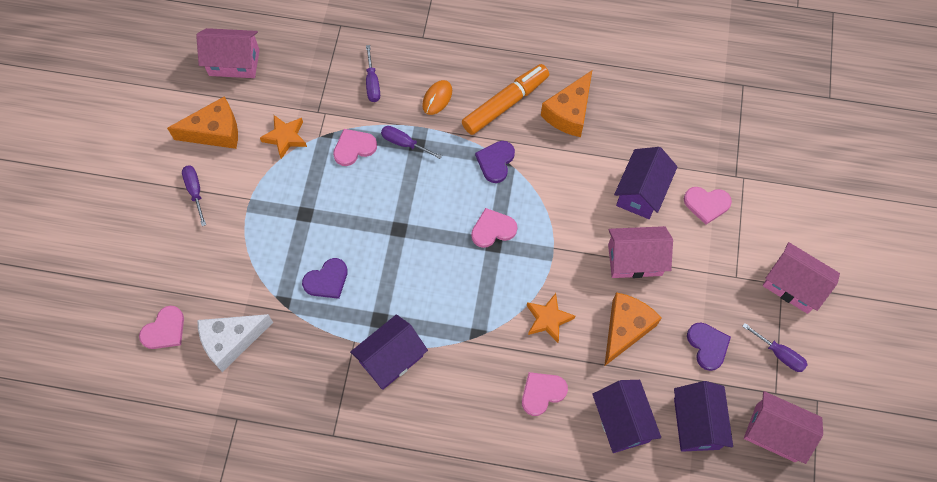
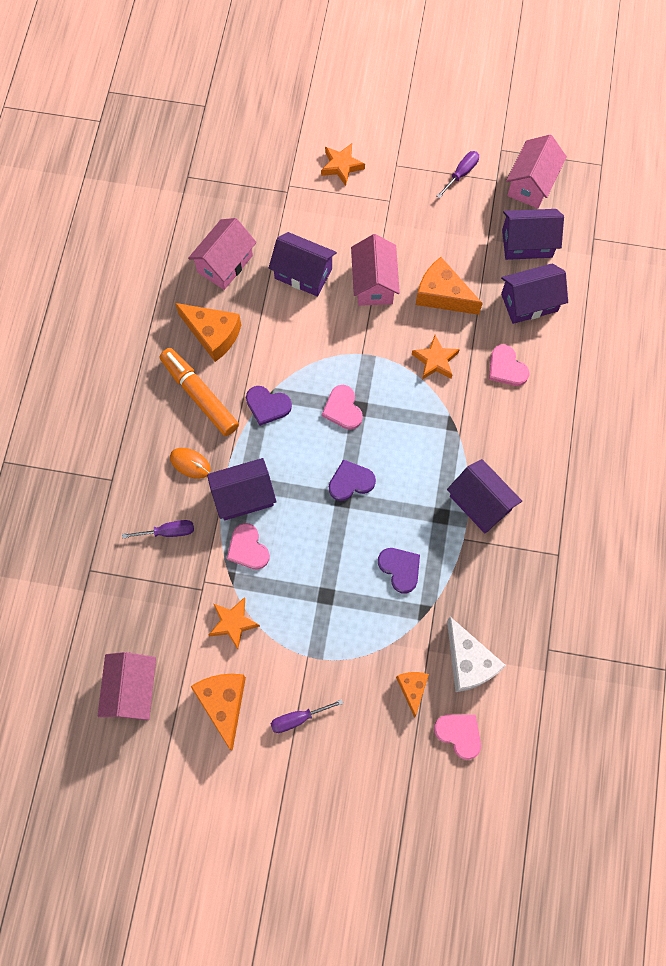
camera: 90 degrees left, 5 degrees up
(211, 289) = (412, 689): none -> orange cheese
(404, 143) = (244, 496): purple screwdriver -> purple house
(706, 204) = (316, 218): pink heart -> none
(707, 346) = (456, 229): purple heart -> purple heart (350, 482)
(773, 229) = (341, 166): none -> orange star
(793, 285) = (397, 156): pink house -> pink house (225, 264)

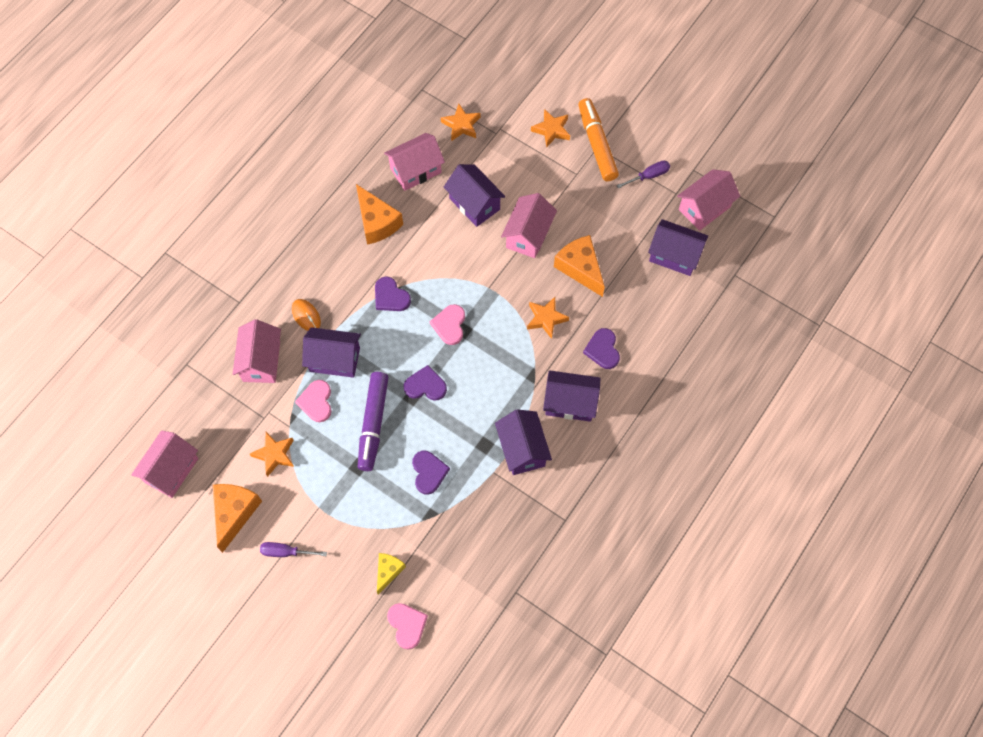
camera: 25 degrees right, 5 degrees down
(168, 532) = (261, 361): purple screwdriver -> pink house
(200, 395) = (341, 265): orange marker -> orange marker (597, 144)
(247, 198) = (461, 125): none -> orange star
(318, 545) = (373, 424): none -> purple marker
(412, 689) = (388, 571): orange cheese -> yellow cheese
(469, 662) = (445, 571): white cheese -> none
(506, 368) = (603, 350): pink heart -> purple heart
(529, 302) = (650, 305): purple house -> purple house (570, 403)

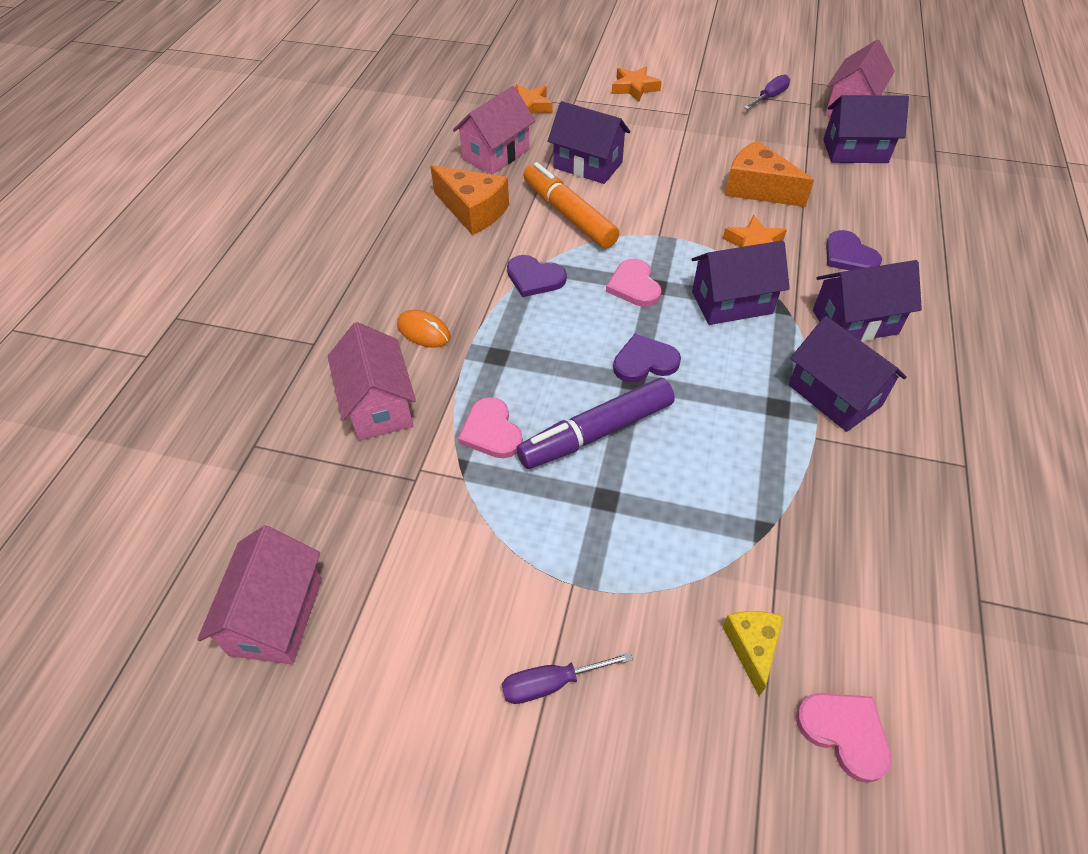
camera: 20 degrees left, 15 degrees down
(234, 513) = (424, 648): orange cheese -> none
(274, 454) = (457, 528): orange star -> none
(334, 359) = (492, 370): purple house -> purple house (732, 302)
(373, 424) = (596, 432): purple marker -> purple marker turned 75 degrees clockwise
(429, 472) = (721, 470): purple heart -> none
(528, 235) = (673, 176): pink house -> none
(597, 144) = (693, 87): orange marker -> orange marker (569, 215)

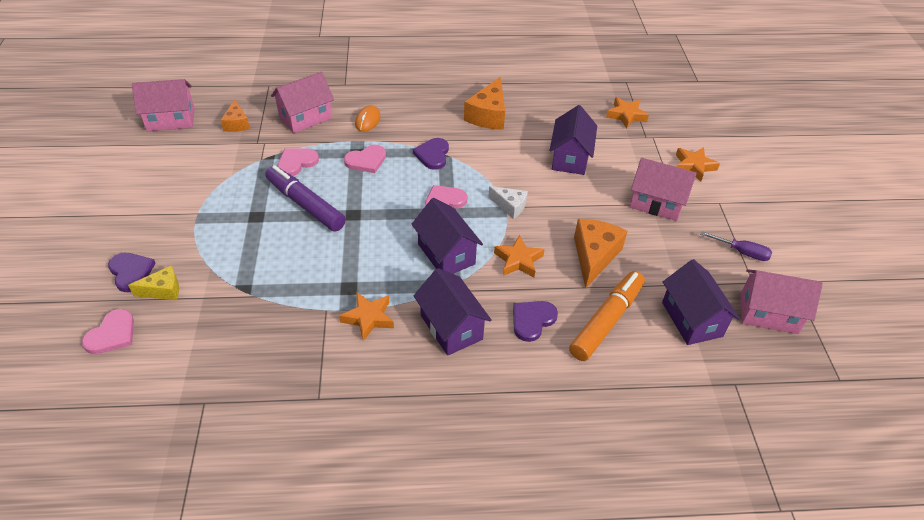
camera: 70 degrees right, 5 degrees down
(346, 504) = (237, 124): none -> orange cheese
(496, 154) = (556, 112): pink house -> pink house (656, 203)
(519, 348) = (366, 160): none -> pink heart
(551, 683) = (139, 215): purple screwdriver -> none
(569, 215) = (506, 158): orange marker -> orange marker (606, 321)
(644, 361) = (372, 217): purple heart -> purple heart (131, 272)
(659, 231) = (510, 206): none -> white cheese
(834, 395) = (368, 318): purple house -> orange star

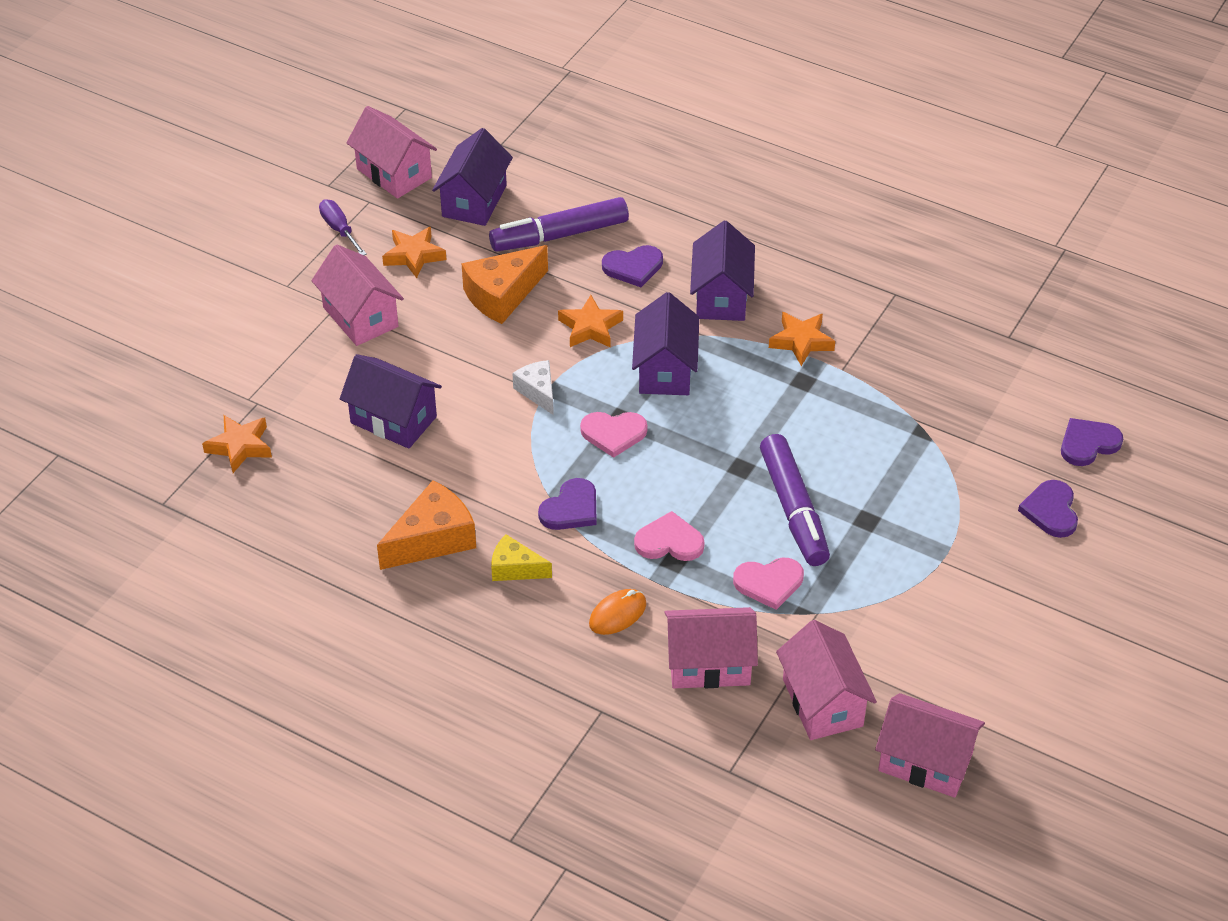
camera: 145 degrees left, 0 degrees up
(112, 334) = (1088, 444): pink heart -> purple heart
(163, 290) = (1018, 471): yellow cheese -> yellow cheese (515, 568)
(237, 124) = (822, 702): orange cheese -> pink house
(570, 158) = (393, 420): purple house -> purple house turned 75 degrees clockwise
(606, 321) = (559, 235): orange marker -> purple marker
(693, 166) = (253, 338): orange star -> orange star (414, 255)

